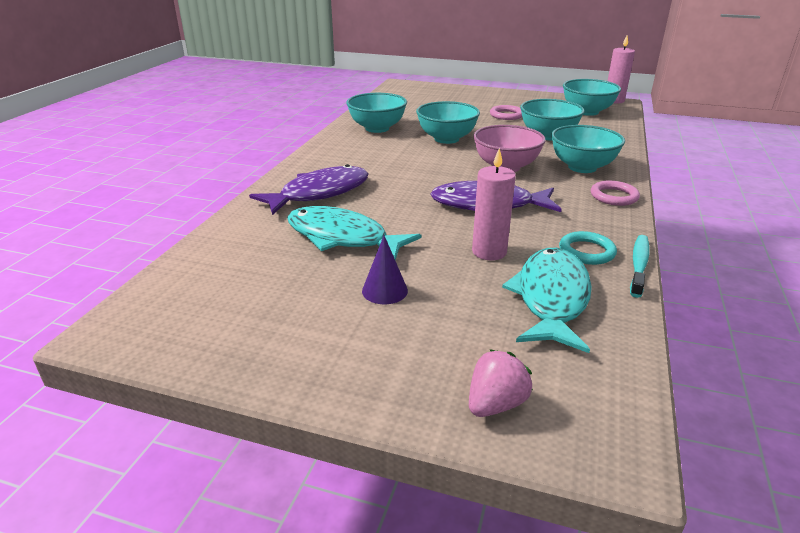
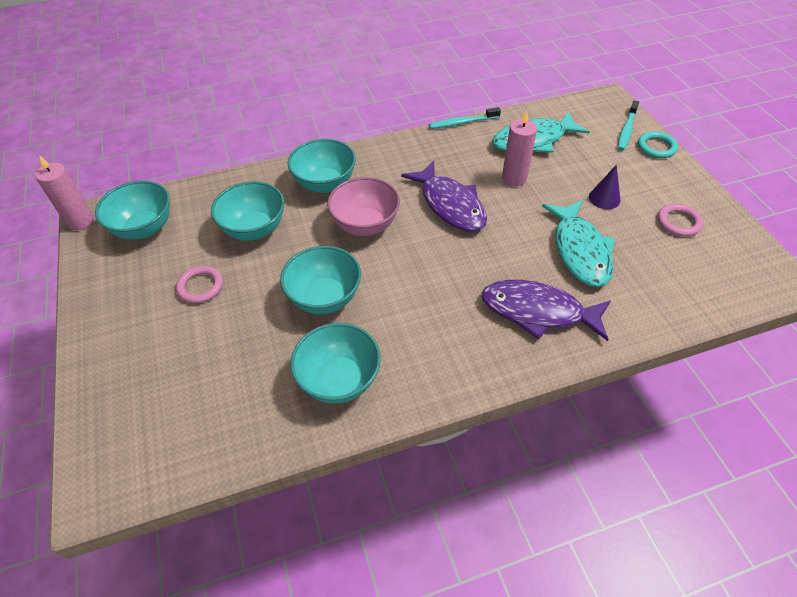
camera: 125 degrees left, 20 degrees up
(495, 404) = (626, 130): pink strawberry -> turquoise toothbrush
(586, 251) = (468, 143): turquoise ring -> turquoise ring (656, 147)
(614, 196) = (371, 154): pink ring -> pink ring (678, 222)

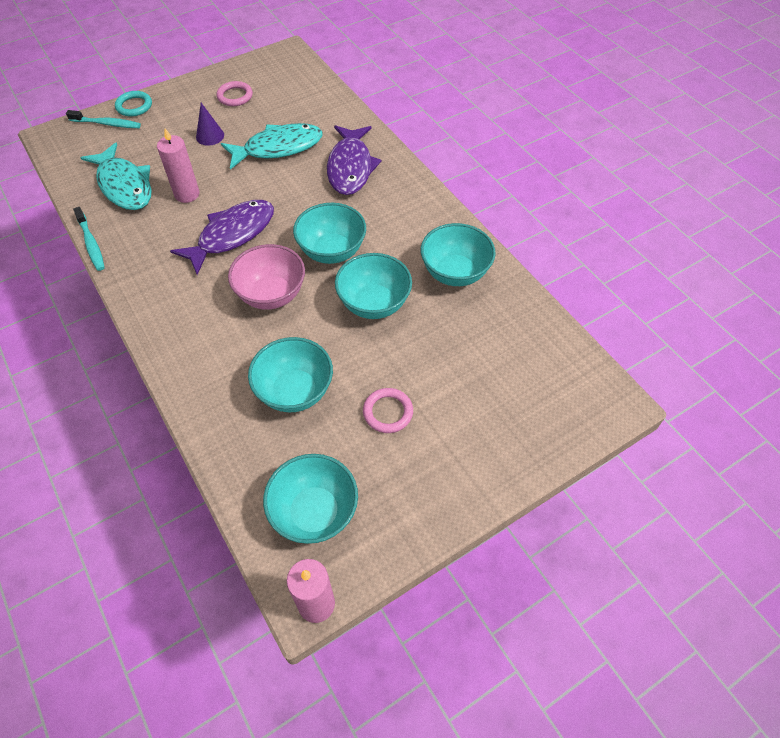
camera: 105 degrees left, 5 degrees up
(325, 184) = (210, 345): turquoise bowl -> turquoise bowl (332, 251)

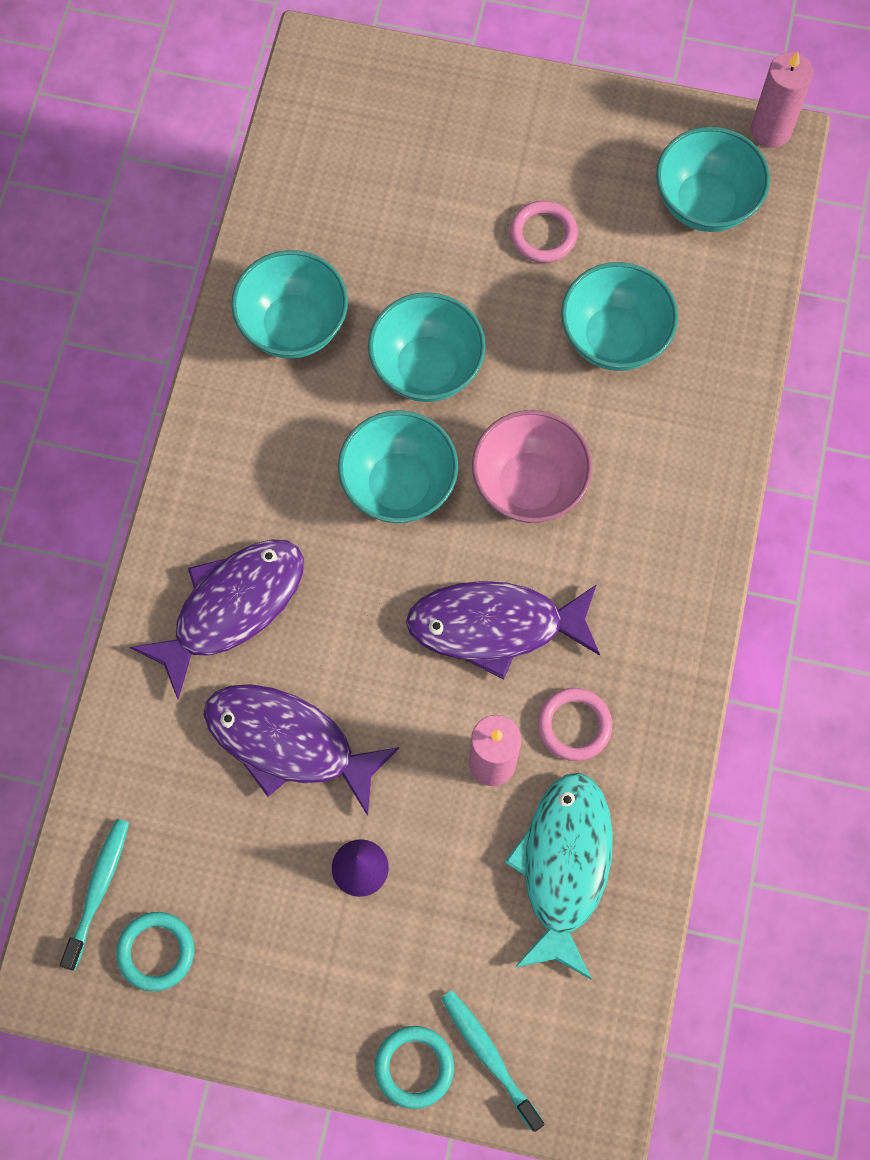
camera: 135 degrees left, 15 degrees up
(91, 243) = (686, 780): turquoise toothbrush -> turquoise toothbrush (98, 890)
(235, 96) = (241, 936): pink ring -> pink ring (574, 725)
(261, 76) = (156, 952): none -> turquoise ring
(278, 148) = (288, 743): turquoise fish -> purple fish

